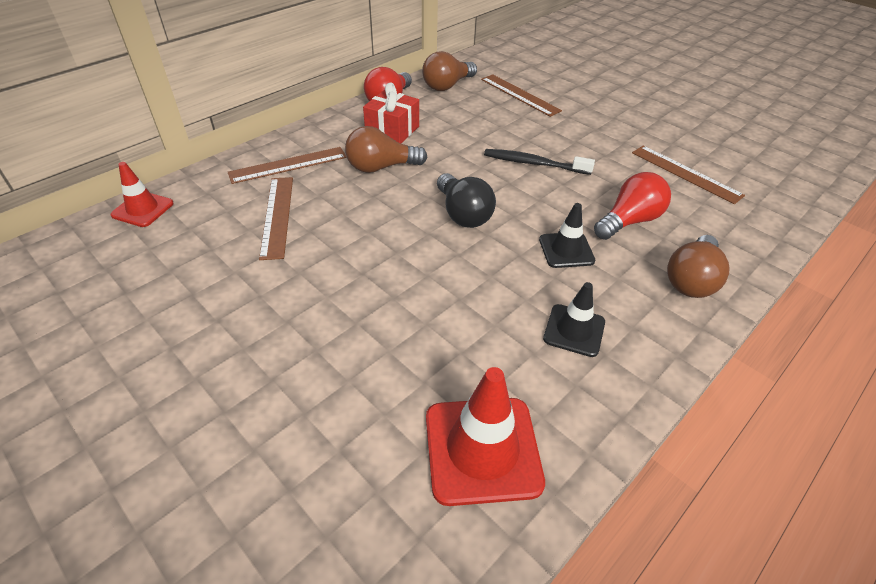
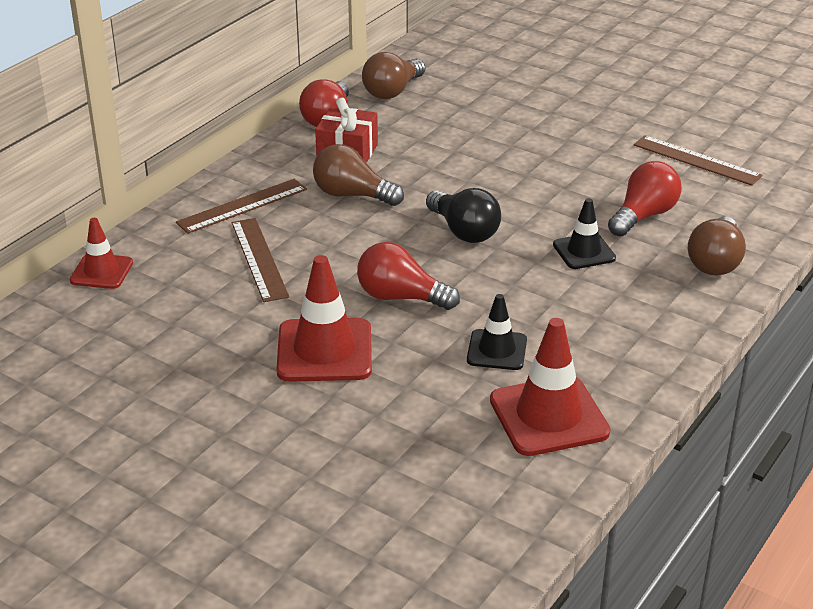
camera: 10 degrees left, 10 degrees down
(288, 323) = (324, 351): none -> red traffic cone
(381, 167) = (352, 195): brown light bulb -> brown light bulb turned 45 degrees clockwise
(383, 274) = (401, 297): none -> red light bulb
(519, 95) = (486, 92): brown ruler -> none
(534, 163) = (526, 170): black toothbrush -> none
(574, 330) = (608, 319): black traffic cone -> black traffic cone (497, 350)

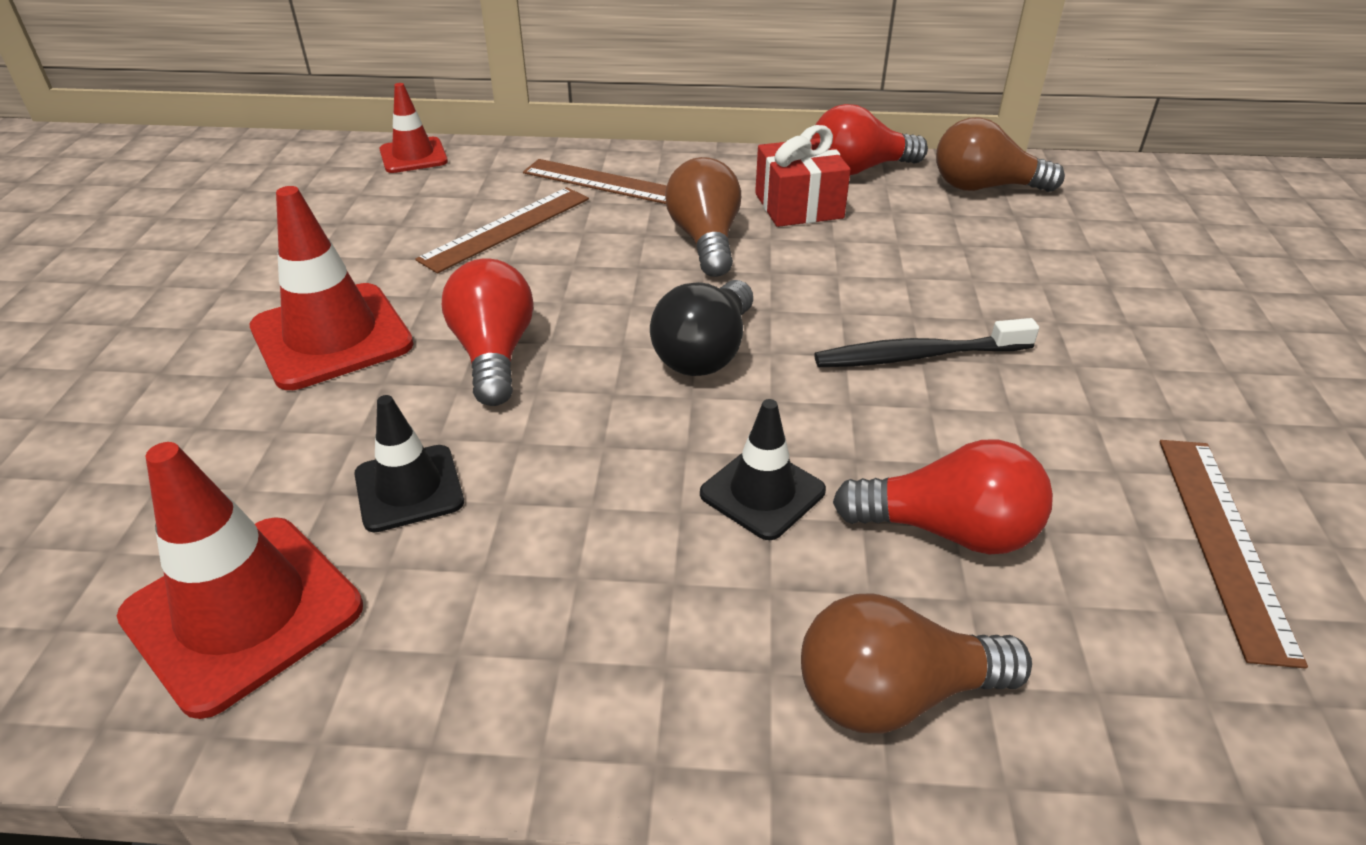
camera: 60 degrees right, 5 degrees up
(524, 174) = (918, 356): none -> black toothbrush

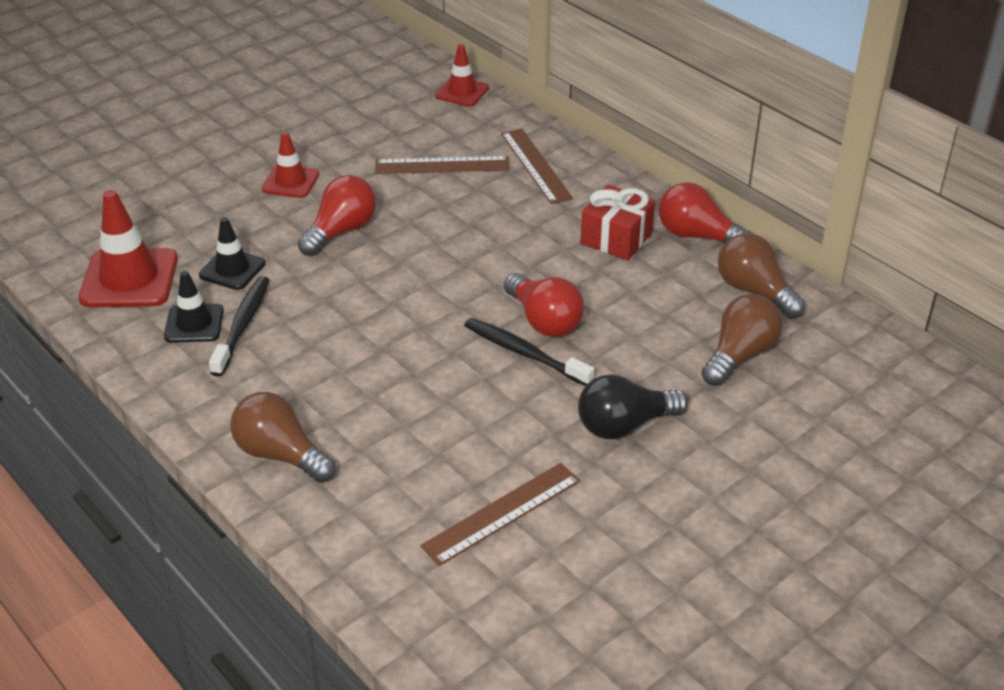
camera: 45 degrees right, 0 degrees up
(331, 336) = (290, 182): red traffic cone -> red traffic cone, size x0.60
(542, 552) = (242, 325): none -> black toothbrush
(705, 240) = (529, 229): brown light bulb -> brown light bulb (739, 355)
(705, 352) = (430, 287): black light bulb -> black light bulb (624, 425)
(762, 492) = (352, 360): black traffic cone -> black traffic cone (194, 324)
(948, 530) = (397, 425): red light bulb -> red light bulb (544, 321)

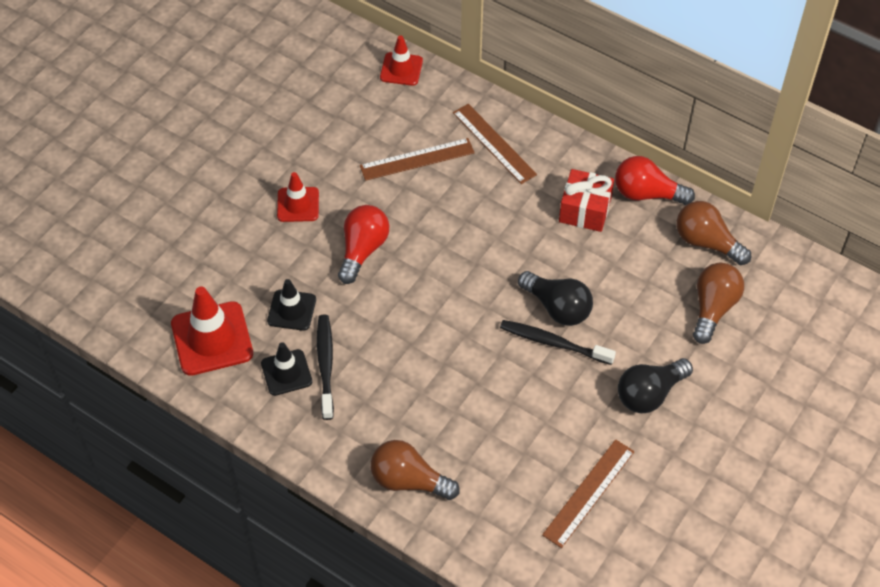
camera: 15 degrees left, 15 degrees up
(544, 321) = (557, 307): red light bulb -> black light bulb

